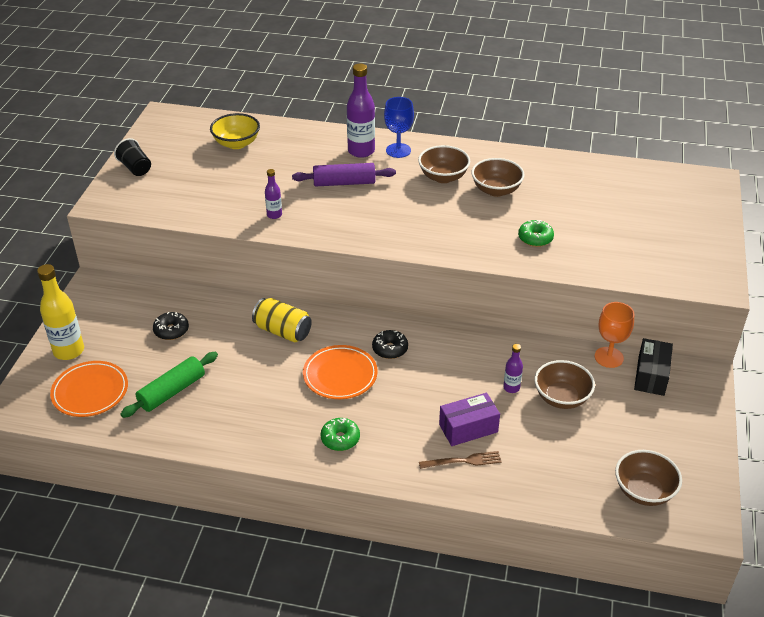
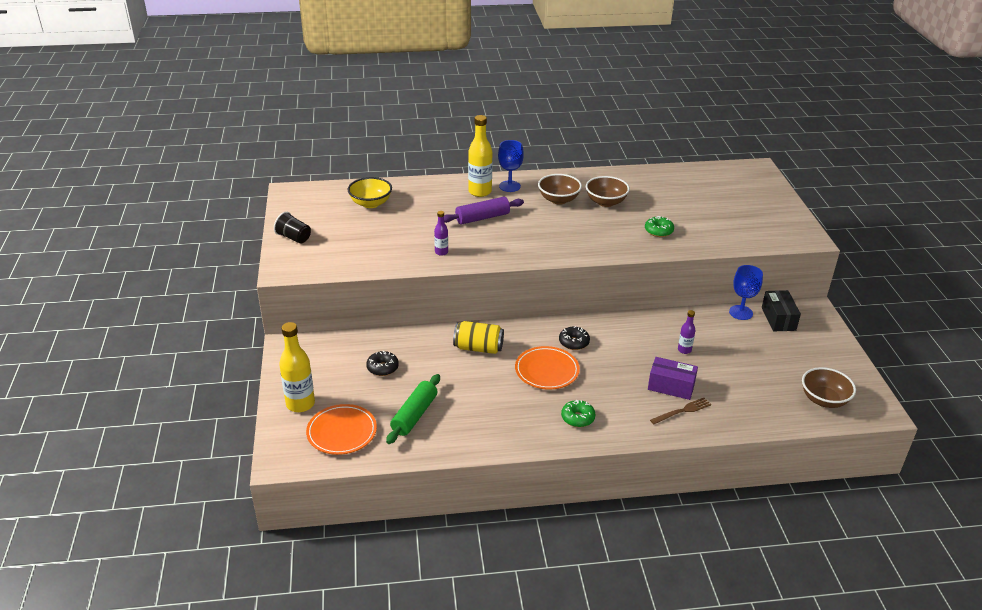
camera: 20 degrees left, 5 degrees down
(361, 151) = (480, 192): purple bottle -> yellow bottle
(468, 428) = (671, 386): purple box -> purple box turned 60 degrees clockwise
(561, 398) = (725, 349): brown bowl -> none
(609, 357) = (741, 312): orange goblet -> blue goblet

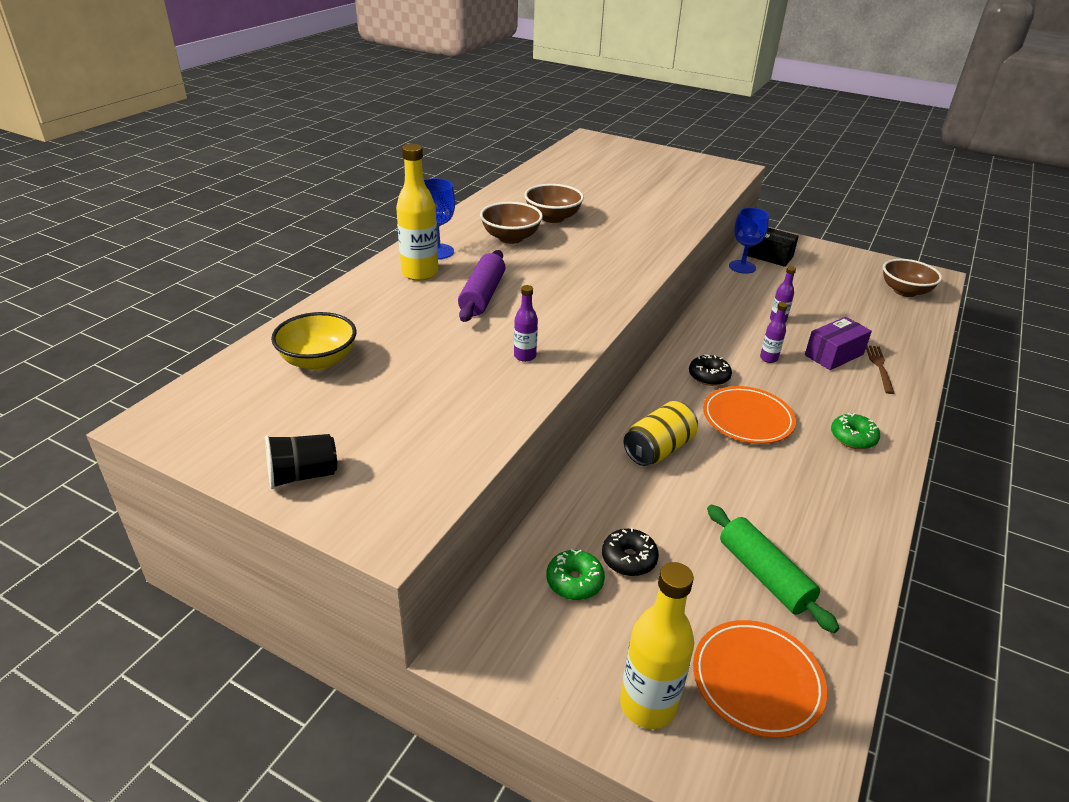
camera: 55 degrees left, 0 degrees up
(627, 360) = (768, 358): none -> purple bottle
(658, 231) = (644, 217): green donut -> green donut (574, 581)

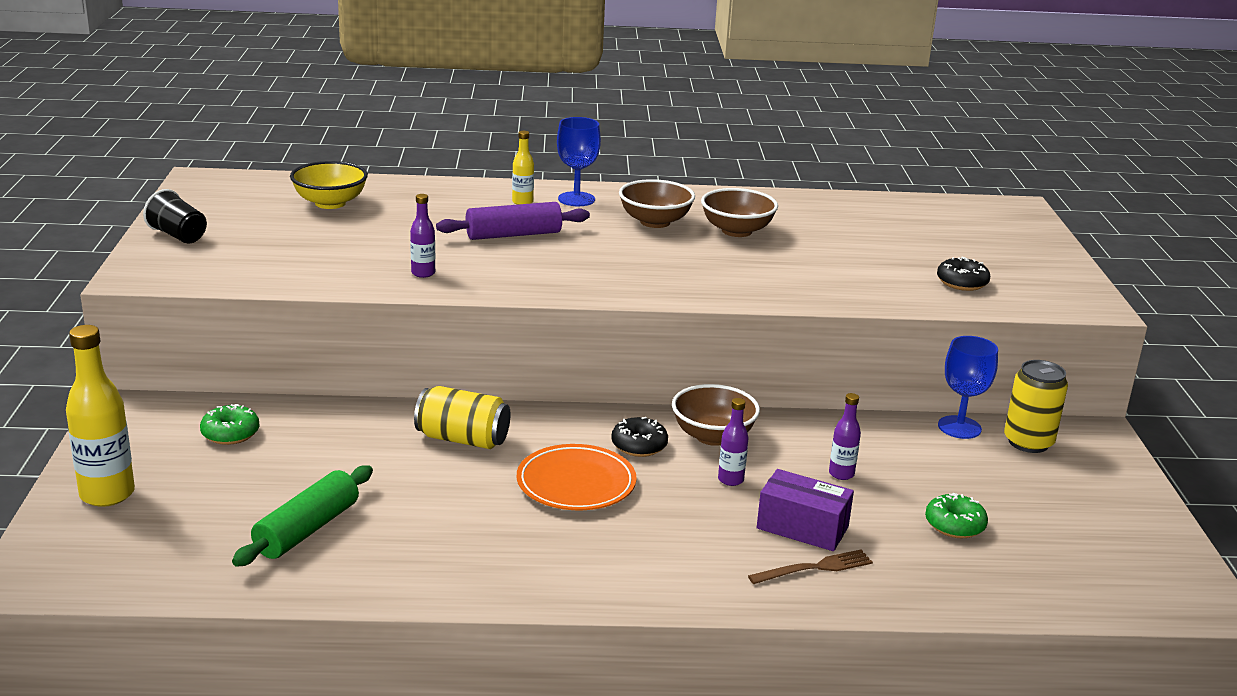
camera: 60 degrees right, 10 degrees down
(420, 273) = (522, 202): yellow bottle -> yellow bottle, size x0.52
(629, 559) = (278, 454): black donut -> black donut (962, 283)
(757, 681) = (162, 544): orange plate -> none
(768, 256) = (1028, 442): black box -> yellow can
(853, 438) = (611, 561): green donut -> green donut (954, 525)
(905, 291) = (1095, 574): brown bowl -> brown bowl (713, 436)

